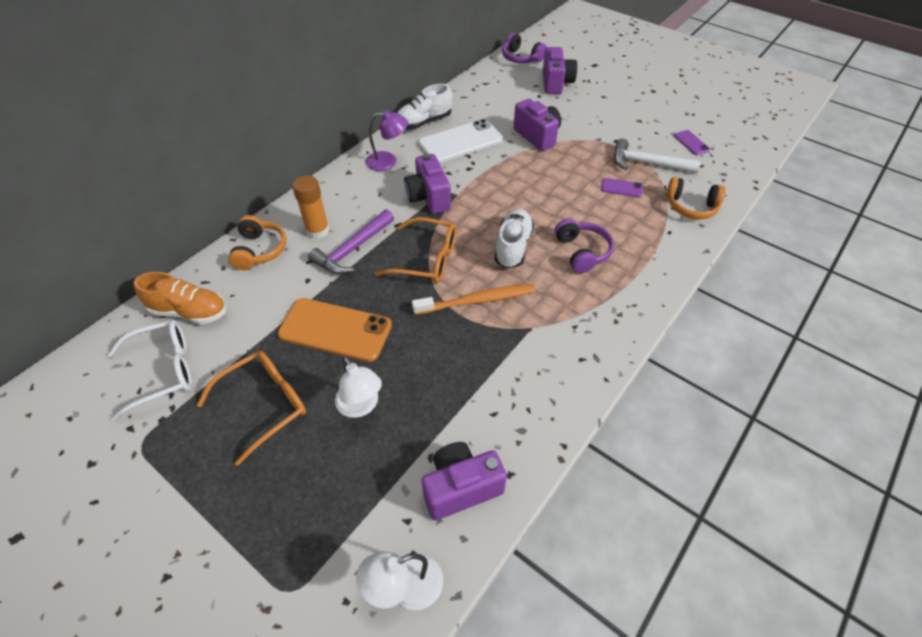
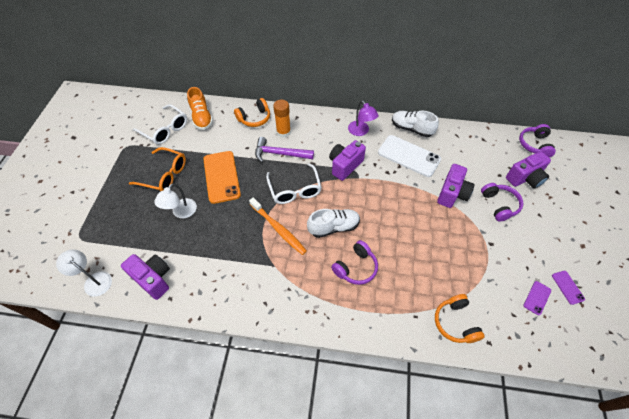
camera: 60 degrees right, 5 degrees up
(427, 259) = (295, 190): orange glasses -> white glasses
(574, 113) = (499, 205): none -> purple headphones
(621, 188) = (439, 267): purple phone -> purple phone (567, 287)
(647, 163) = (482, 274): white hammer -> none

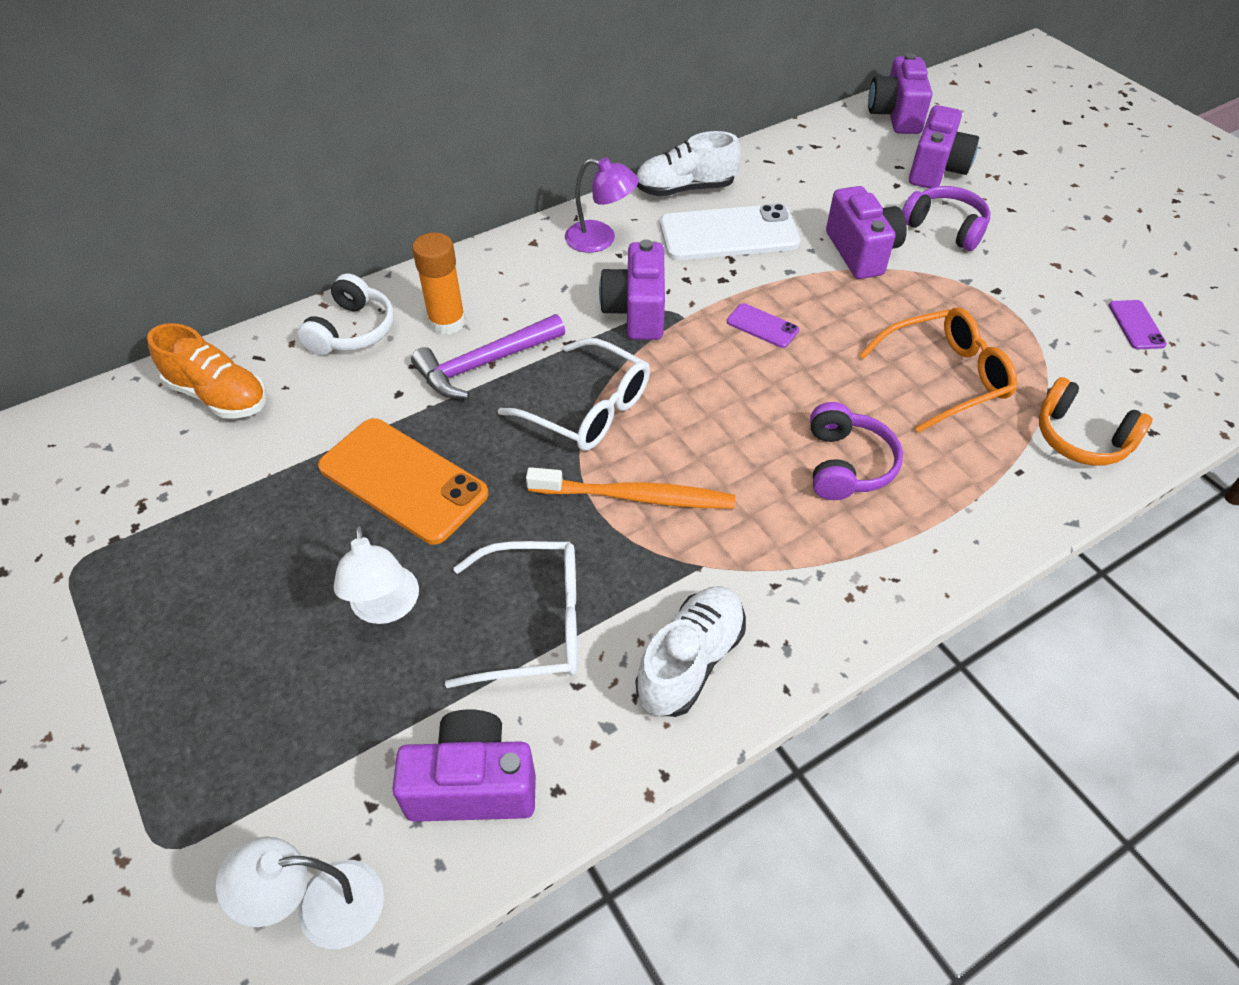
camera: 40 degrees left, 5 degrees down
(164, 175) = (255, 562): orange glasses -> orange glasses (945, 377)
(165, 130) = (147, 471): white glasses -> white glasses (534, 623)
(254, 118) = (352, 330): orange headphones -> white headphones
(333, 227) = (734, 425): white shoe -> white shoe (690, 661)
(534, 145) = (895, 115): purple headphones -> purple camera
(567, 287) = (1153, 285): purple phone -> purple phone (762, 326)

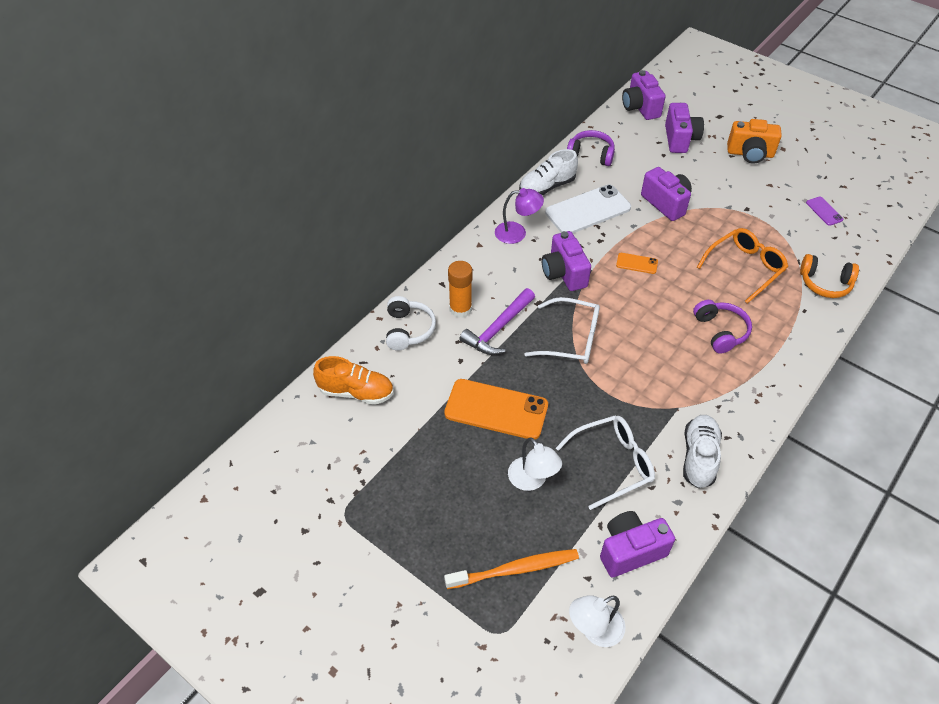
camera: 20 degrees left, 0 degrees up
(636, 497) = (625, 381): orange toothbrush -> orange toothbrush (515, 569)
(762, 326) = (637, 263): purple phone -> orange phone
(945, 228) = (702, 176): purple headphones -> purple headphones (590, 155)
(1045, 213) = (750, 154): none -> orange camera

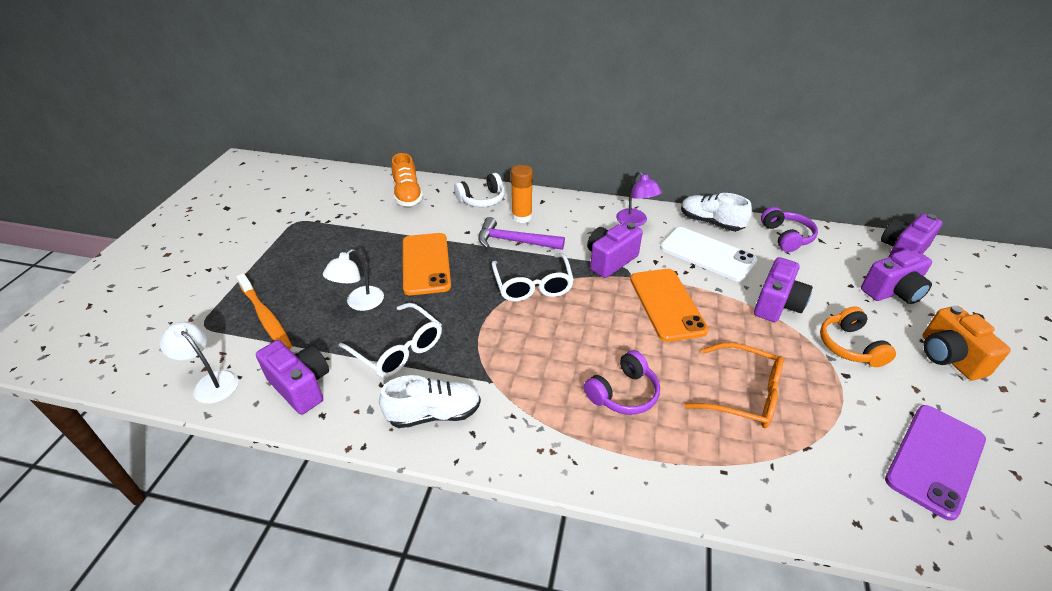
camera: 65 degrees right, 10 degrees down
(637, 263) = (667, 304): orange phone -> orange phone, size x2.15
(824, 211) = (935, 459): purple phone -> purple phone, size x2.15
(825, 283) = (794, 487): orange headphones -> orange headphones (849, 346)

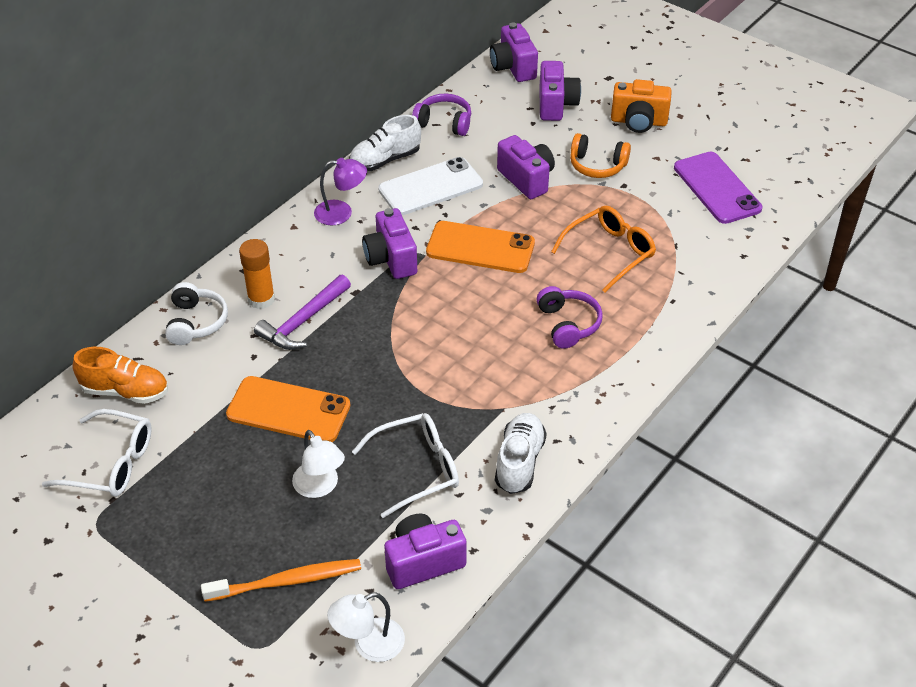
camera: 65 degrees left, 5 degrees up
(533, 285) = (389, 332): white glasses -> white glasses (111, 463)

